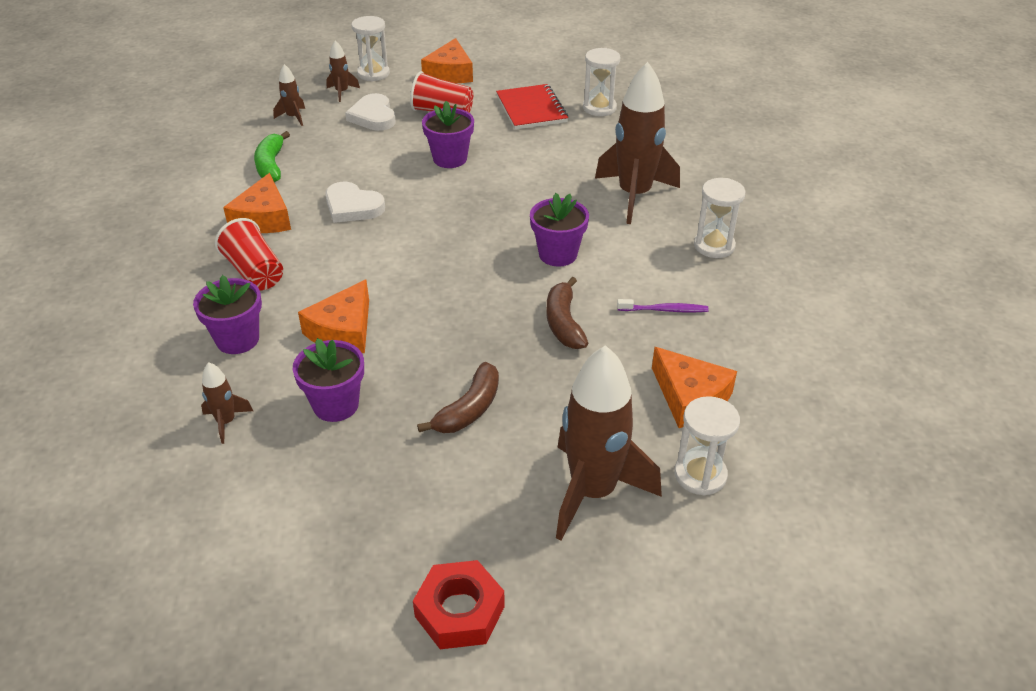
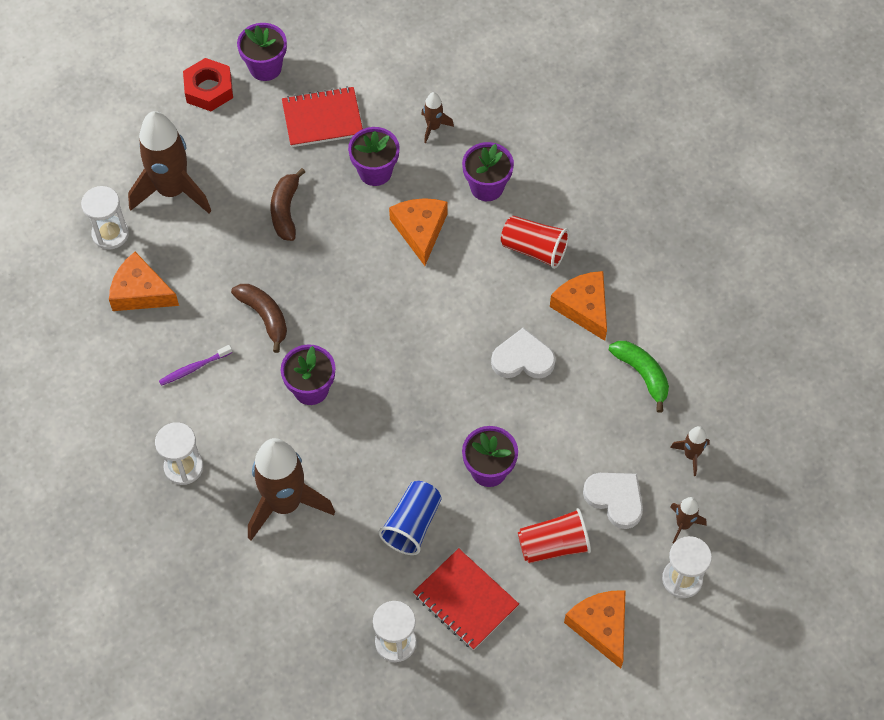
camera: 150 degrees right, 20 degrees up
(342, 493) = (322, 119): none -> red notebook
(357, 604) = (265, 67): none -> purple flower pot
(537, 152) = (412, 524): none -> blue cup

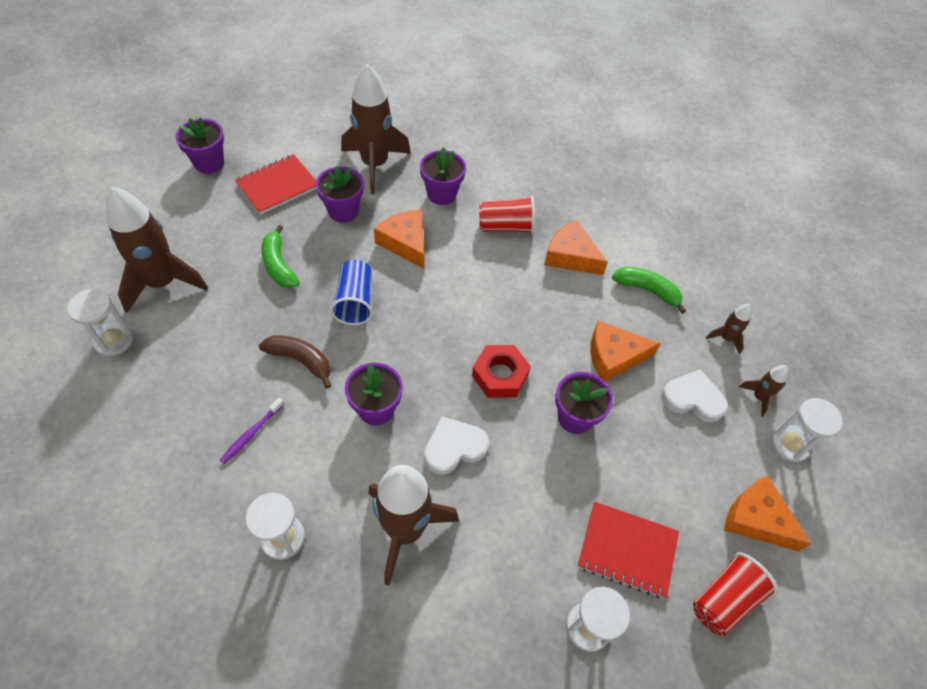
camera: 30 degrees left, 5 degrees down
(140, 292) = (166, 382): orange cheese -> orange cheese (614, 356)
(209, 89) = (164, 193): red nut -> red nut (500, 375)
(285, 210) = (278, 265): brown banana -> green banana
(412, 524) = (537, 497): blue cup -> blue cup (355, 301)
(433, 127) = (375, 165): brown rocket -> brown rocket, size x2.24
(523, 359) = (547, 313): white heart -> white heart (454, 447)
(553, 545) = (670, 461): red cup -> red cup (724, 600)

